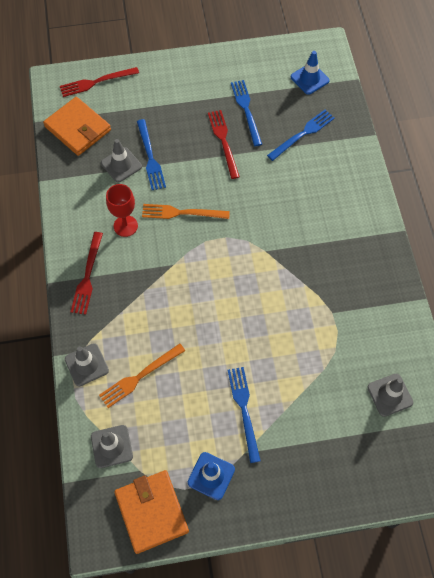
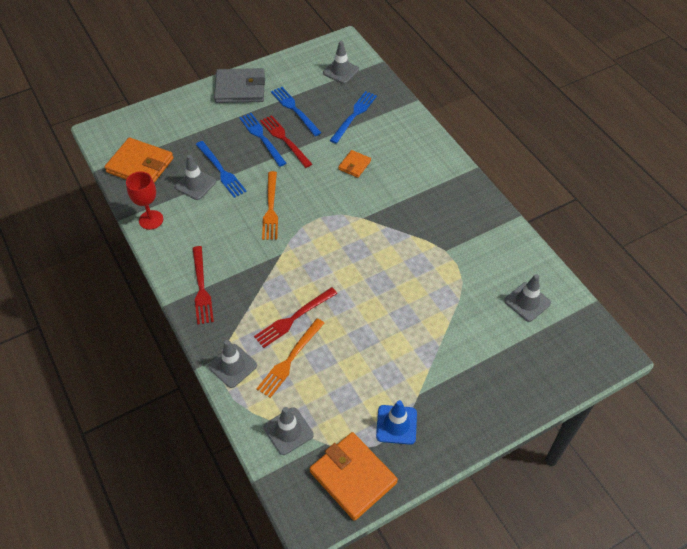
camera: 20 degrees left, 10 degrees down
(96, 82) = (142, 122): red fork -> red fork (293, 318)
(125, 226) = (221, 234): red goblet -> red goblet (151, 220)
(182, 213) = (270, 208): orange fork -> orange fork turned 75 degrees counterclockwise
(202, 70) = (240, 88): none -> grey wallet
(244, 410) = (402, 357): blue fork -> blue fork (262, 137)
(280, 190) = (354, 165): none -> orange wallet
(309, 79) = (341, 71): blue traffic cone -> grey traffic cone

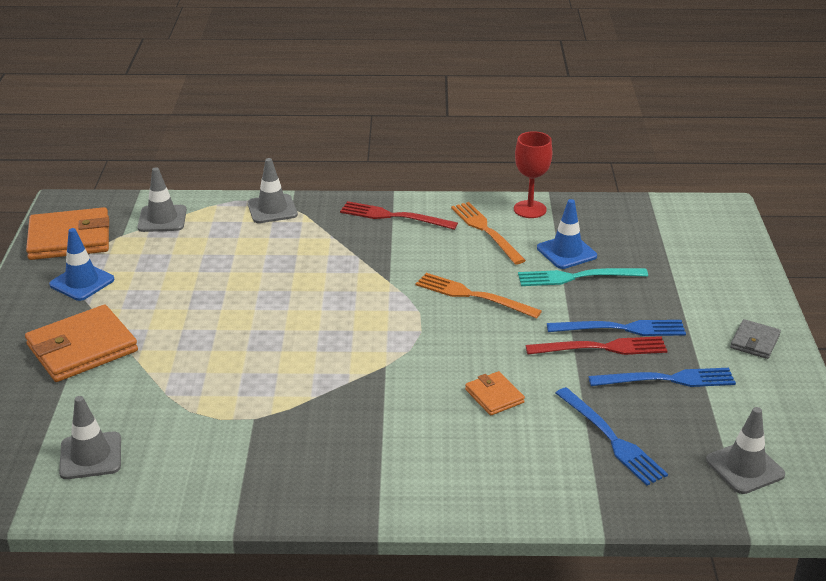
camera: 120 degrees right, 20 degrees down
(140, 165) = (634, 222): orange wallet -> orange wallet (82, 348)
(195, 184) = (566, 252): grey traffic cone -> blue traffic cone
(221, 171) = (577, 277): blue fork -> turquoise fork
(240, 88) = (754, 342): grey wallet -> grey wallet, size x0.52
(290, 360) = (238, 243): orange fork -> orange fork (486, 231)
(293, 318) = (286, 261): red fork -> none

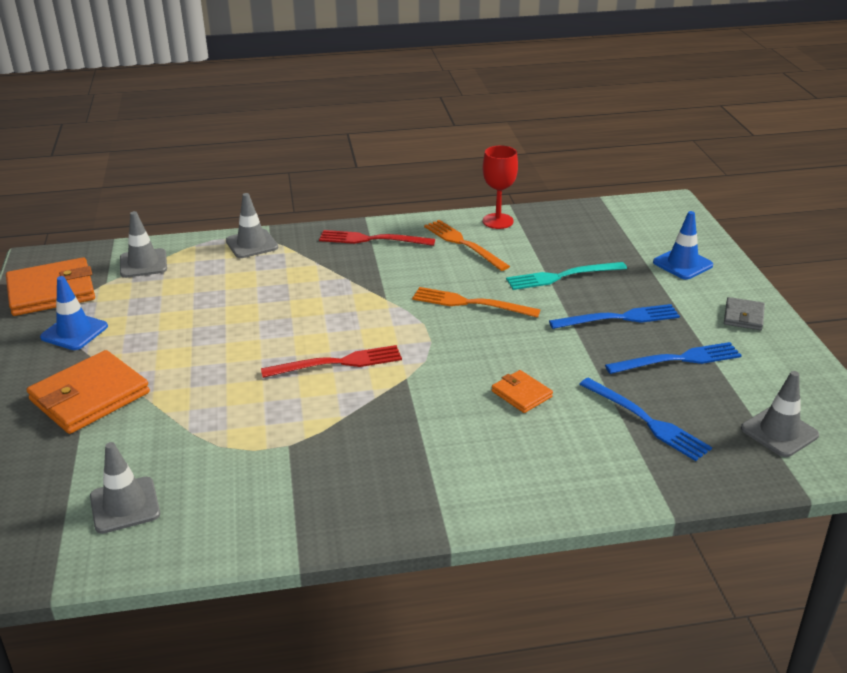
camera: 10 degrees left, 0 degrees up
(566, 252) = (544, 255): blue traffic cone -> blue traffic cone (682, 264)
(602, 348) = (607, 338): red fork -> red fork (337, 363)

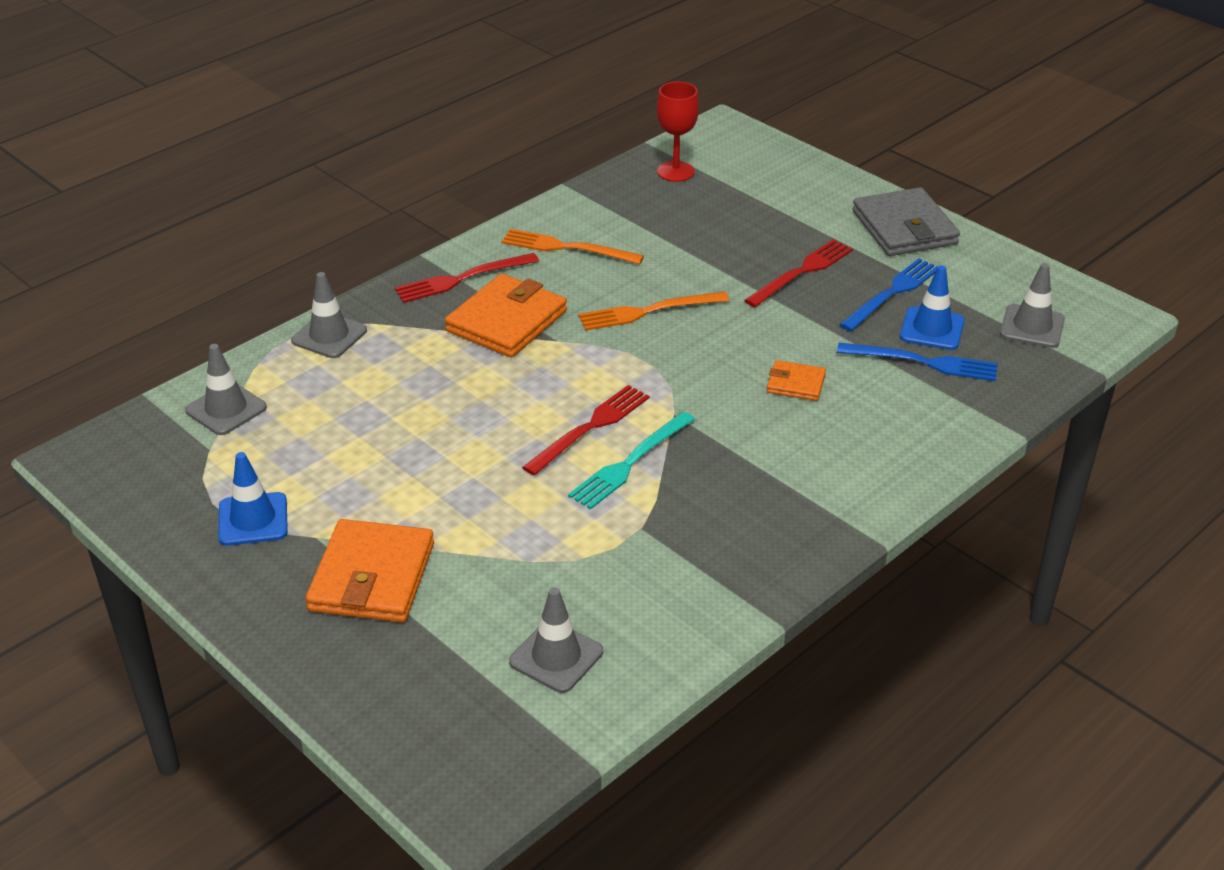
camera: 35 degrees left, 5 degrees up
(51, 291) = (154, 487): orange wallet -> orange wallet (506, 321)
(498, 221) = (573, 208): red goblet -> red goblet (675, 172)
(562, 276) = (704, 248): turquoise fork -> turquoise fork (630, 463)
(619, 318) = (802, 272): blue fork -> red fork
(682, 264) = (800, 192): blue traffic cone -> blue traffic cone (932, 329)
(743, 316) = (904, 228): grey wallet -> grey wallet, size x1.94

